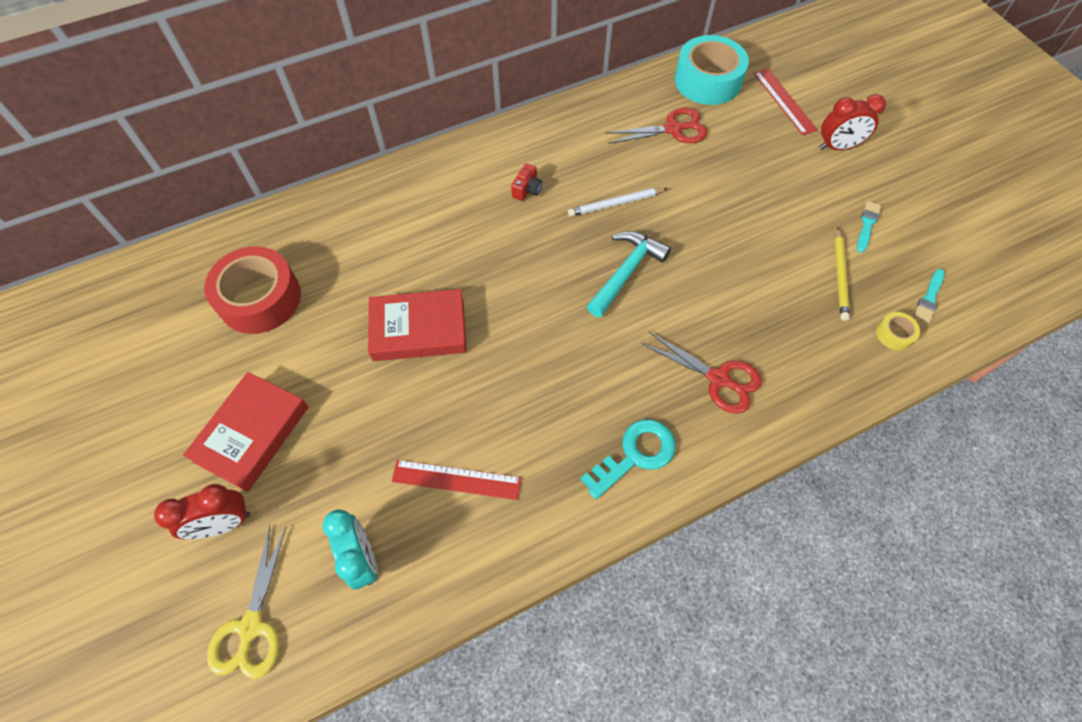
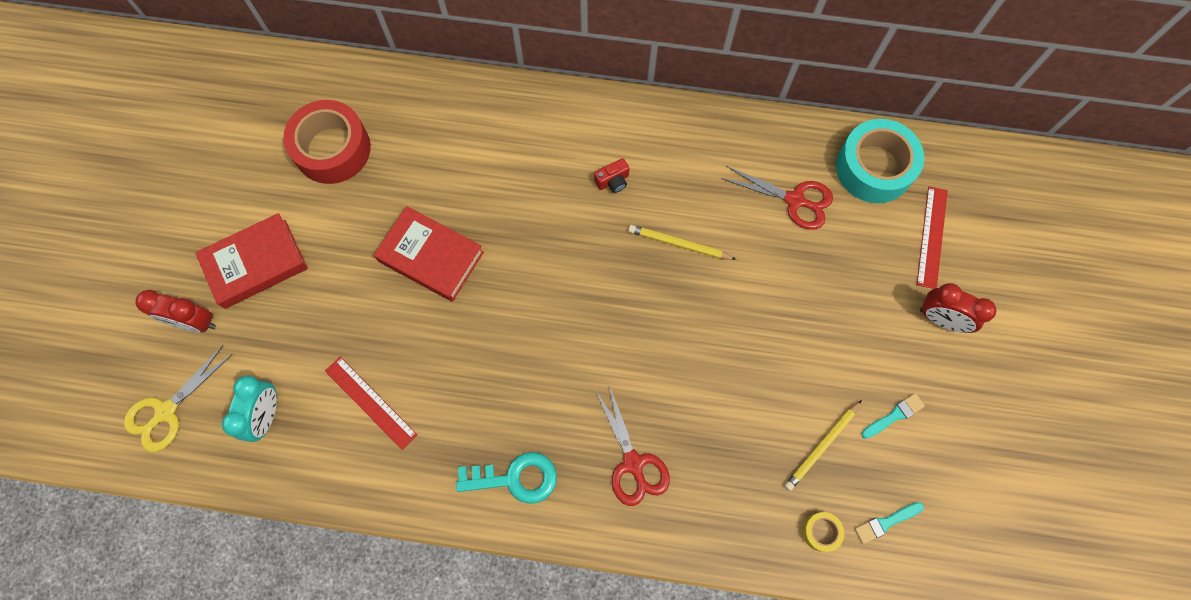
camera: 35 degrees right, 10 degrees up
(615, 203) = (679, 244): white pencil -> yellow pencil
(626, 272) = (635, 316): turquoise hammer -> none

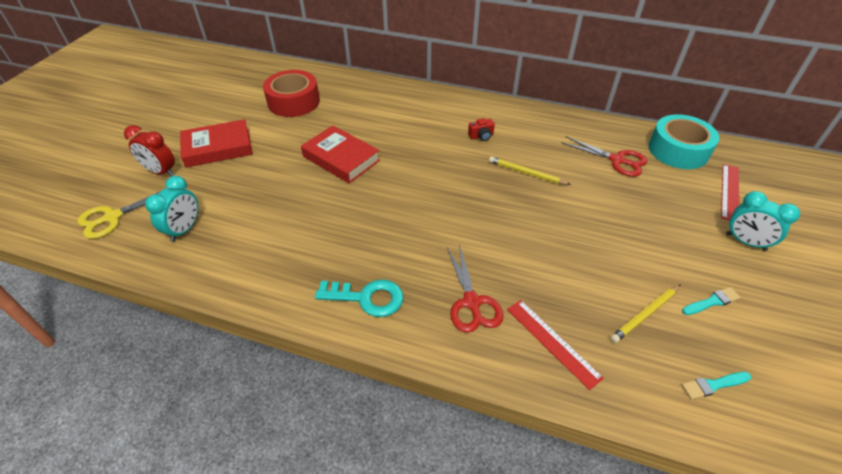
camera: 10 degrees right, 25 degrees down
(370, 402) = (266, 232): red ruler -> red ruler (552, 342)
(821, 532) = (647, 383): yellow tape -> none
(940, 319) = (745, 242): red clock -> turquoise clock

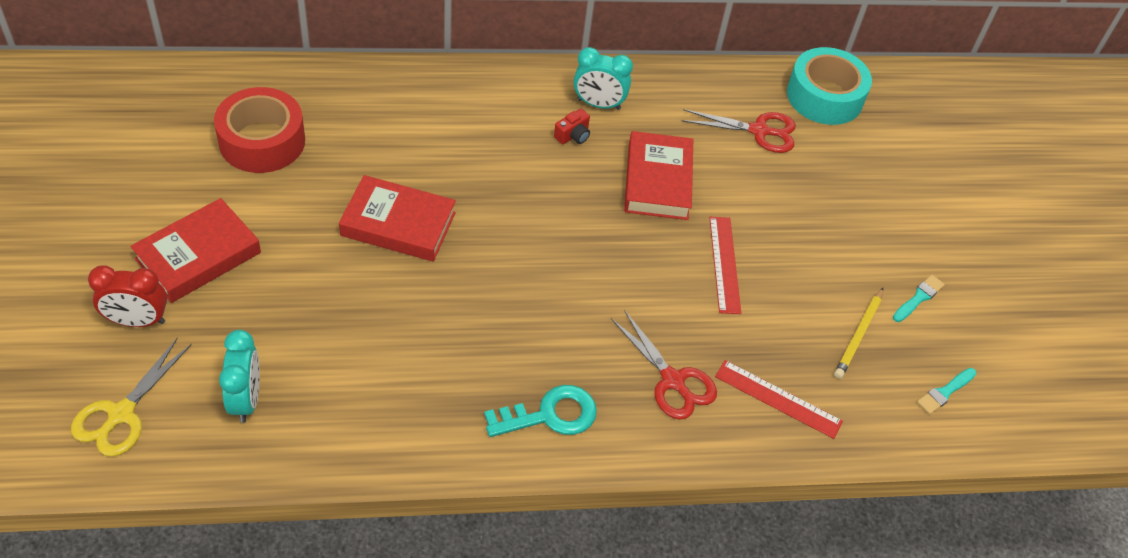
camera: 30 degrees left, 5 degrees up
(526, 173) = (657, 181): yellow pencil -> red book
(730, 192) = (899, 145): red ruler -> red ruler (724, 264)
(745, 242) = (932, 211): turquoise clock -> turquoise clock (598, 104)

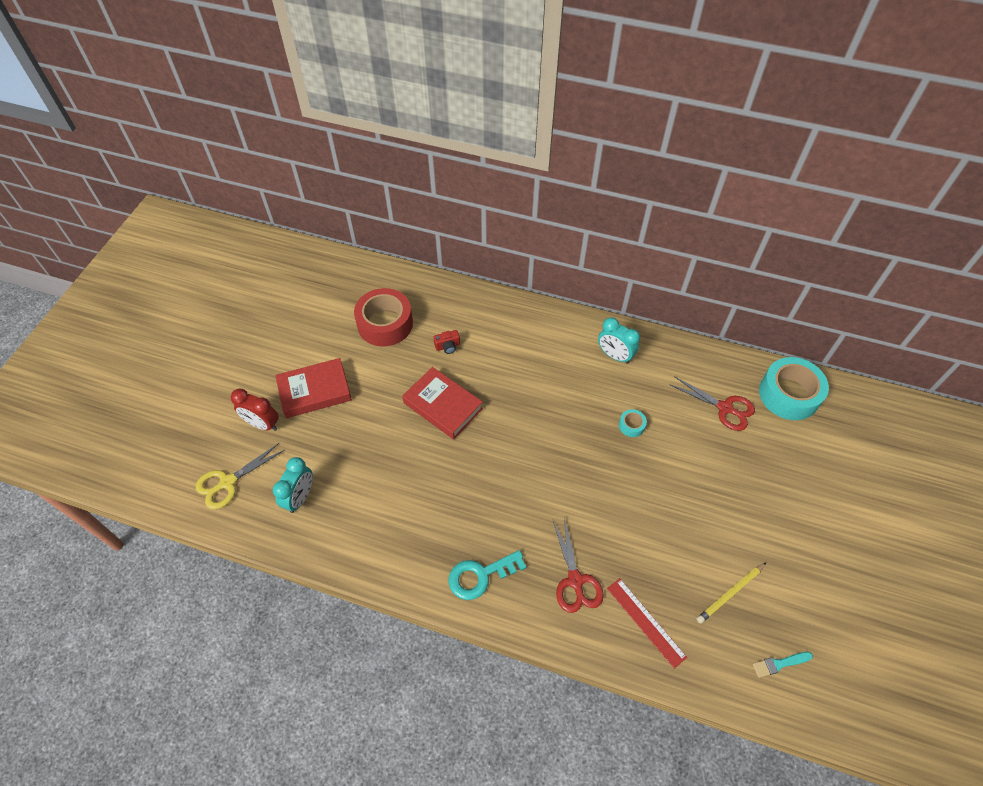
camera: 30 degrees right, 5 degrees up
(550, 415) = (480, 576): turquoise key -> turquoise key turned 150 degrees clockwise
(573, 136) = (586, 374): red camera -> red camera (448, 346)
(657, 181) = (631, 425): red book -> turquoise tape
(724, 264) = (652, 504): red ruler -> none
(918, 298) = (792, 580): turquoise brush -> none

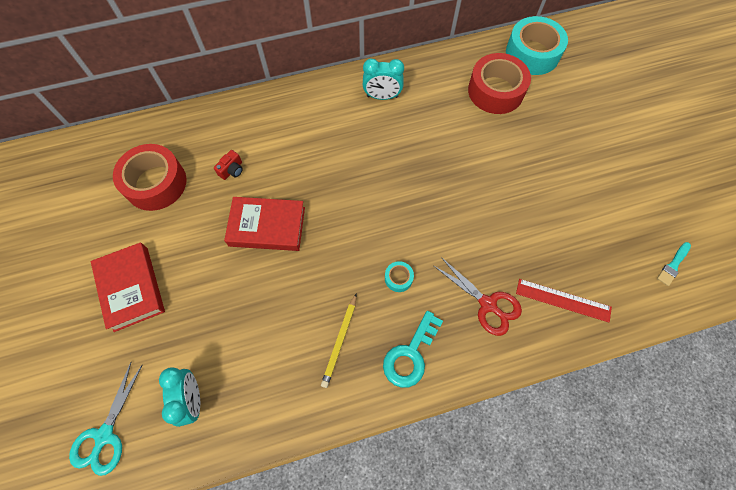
camera: 35 degrees left, 10 degrees up
(228, 482) = (104, 435): yellow scissors -> turquoise scissors
(262, 424) = (99, 354): red clock -> none
(315, 391) = (131, 288): red book -> red book turned 60 degrees counterclockwise
(631, 425) = (437, 147): turquoise tape -> turquoise tape (398, 278)
(724, 408) = (495, 91): red scissors -> red tape
(730, 593) = (604, 235): yellow pencil -> yellow pencil (340, 341)

